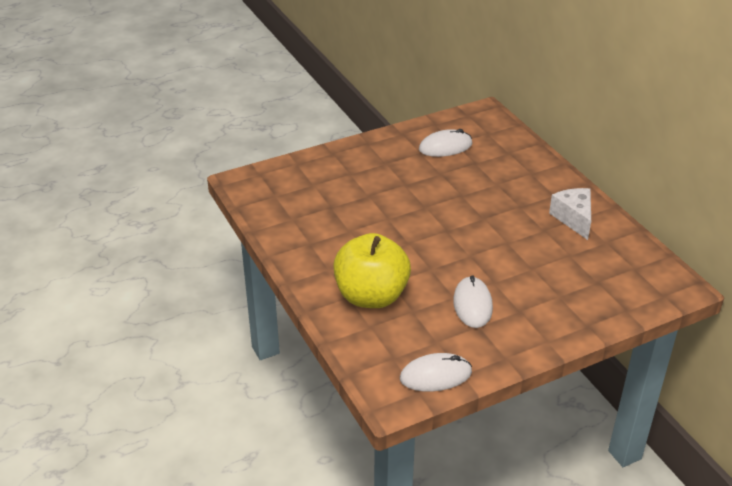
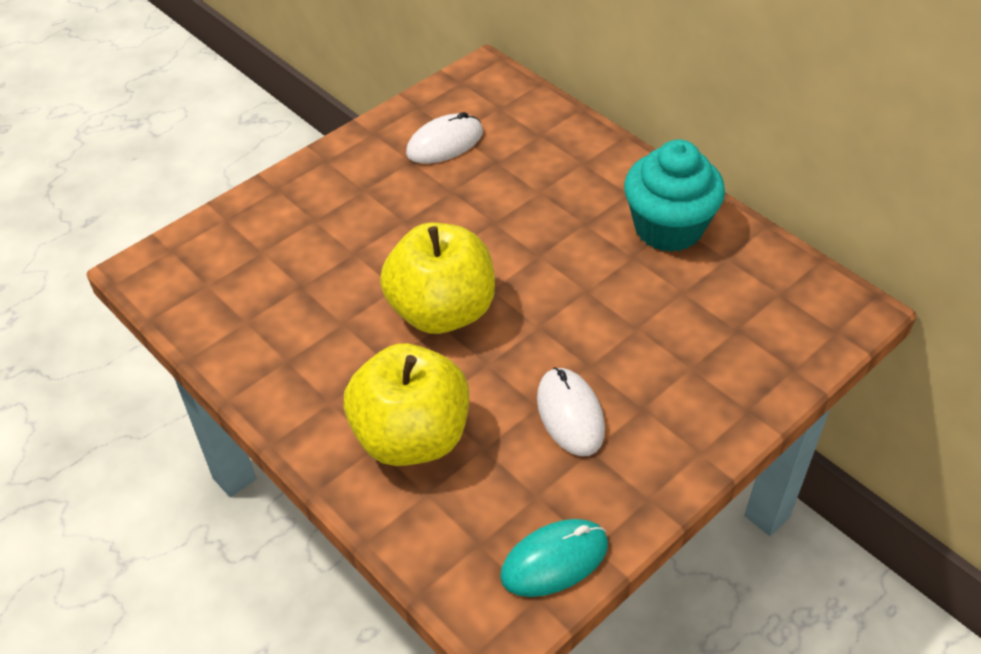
camera: 15 degrees left, 10 degrees up
(412, 236) = (441, 311): none -> yellow apple
(435, 375) = (554, 560): white mouse -> turquoise mouse
(573, 218) = (668, 228): white cheese -> turquoise cupcake

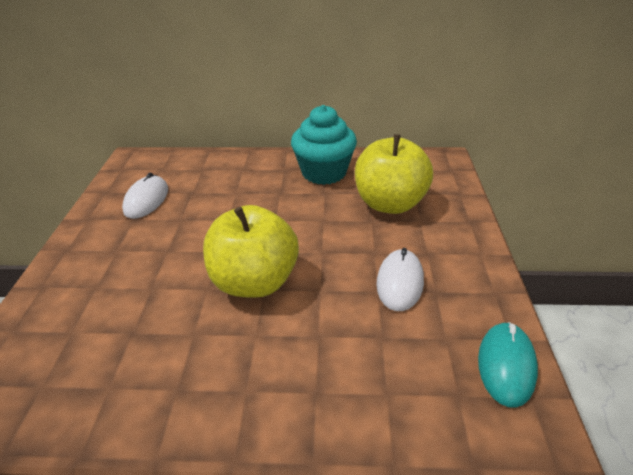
camera: 45 degrees left, 10 degrees down
(411, 436) = (330, 366): yellow apple -> yellow apple (389, 203)
(570, 414) = (399, 282): white mouse -> white mouse turned 75 degrees clockwise

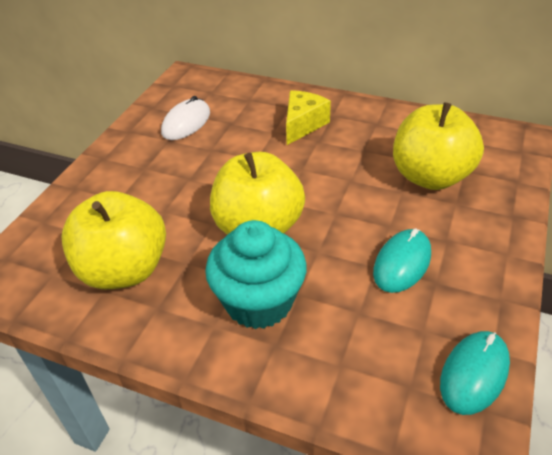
camera: 20 degrees right, 5 degrees up
(126, 359) = (124, 270): none -> yellow apple
(261, 182) = (303, 125): none -> yellow cheese
(324, 172) = (373, 127): turquoise cupcake -> turquoise cupcake (258, 302)
(399, 282) = (402, 263): white mouse -> turquoise mouse

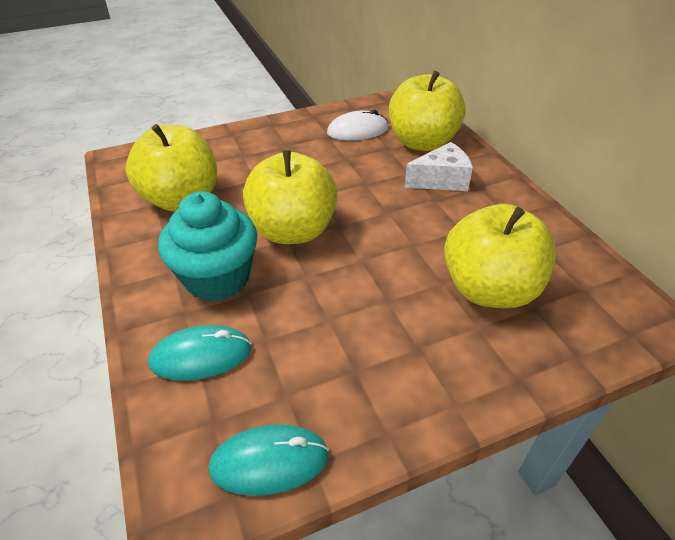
camera: 45 degrees right, 0 degrees up
(249, 105) = (422, 142): none -> yellow apple
(303, 125) = (441, 180): yellow cheese -> white cheese
(402, 263) = (352, 334): turquoise mouse -> turquoise mouse (201, 356)

